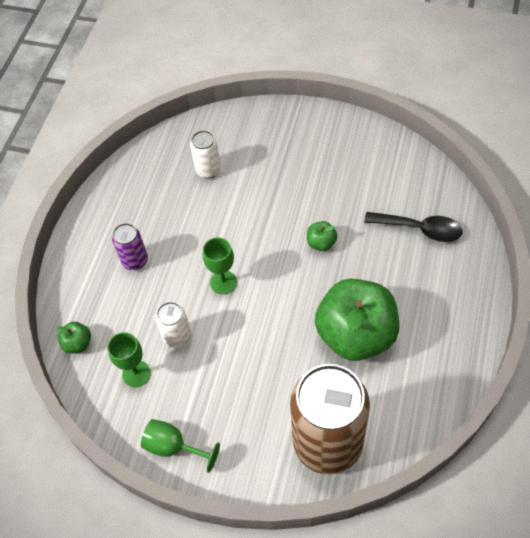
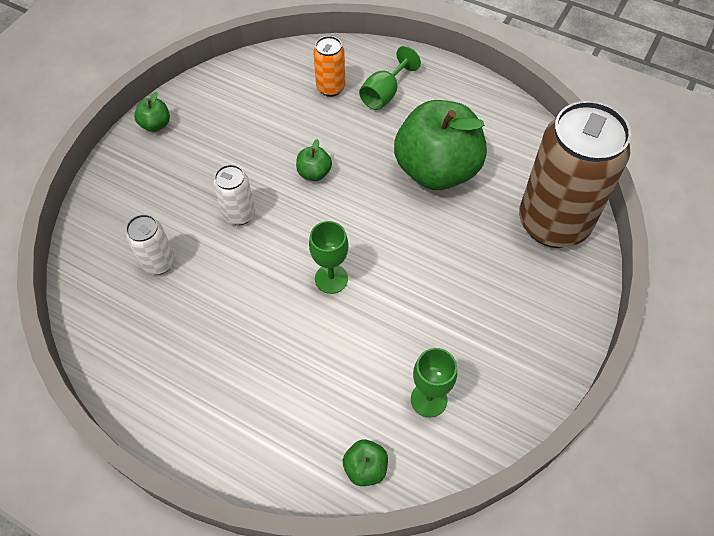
camera: 80 degrees left, 0 degrees up
(135, 261) = (262, 374): purple can -> none
(173, 447) = (533, 373): green goblet -> green goblet (384, 94)
(178, 338) = (392, 342): white can -> white can (239, 214)
(332, 123) = (156, 125): none -> green apple
(420, 229) = (330, 88): black spoon -> orange can

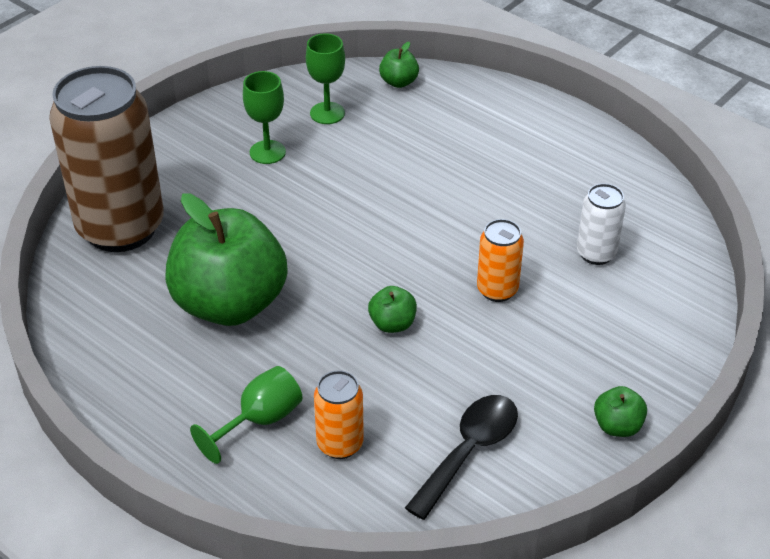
camera: 170 degrees left, 15 degrees down
(239, 214) = (497, 290): white can -> orange can
(250, 96) = (469, 451): none -> black spoon
(331, 279) = (397, 212): green goblet -> green goblet (267, 152)

